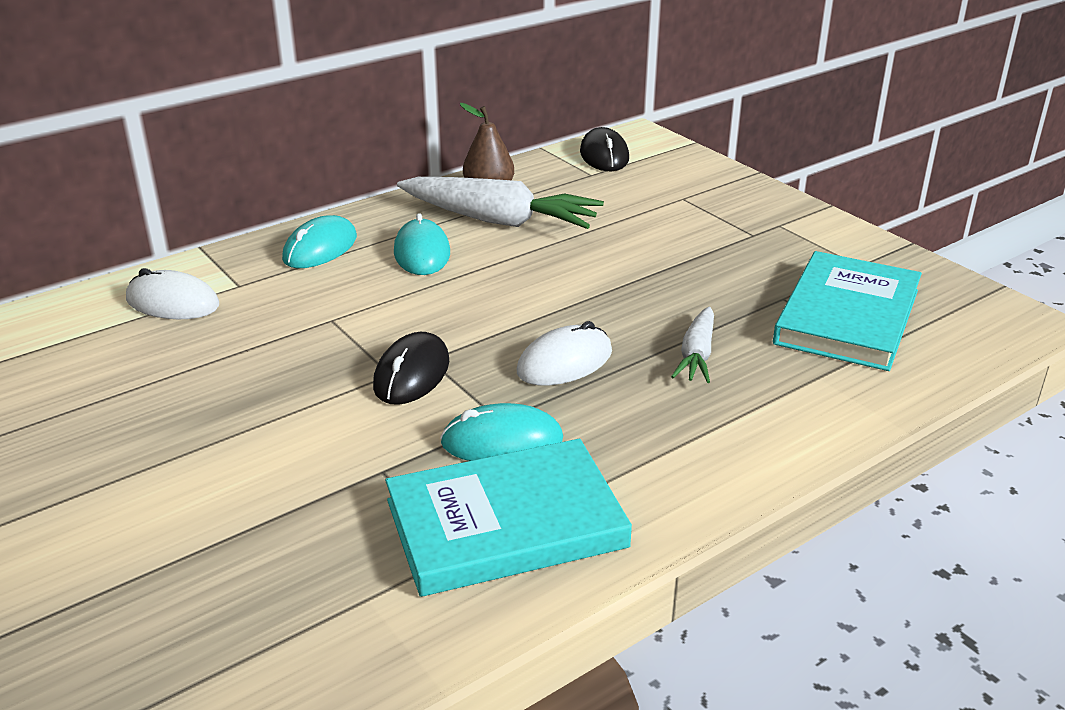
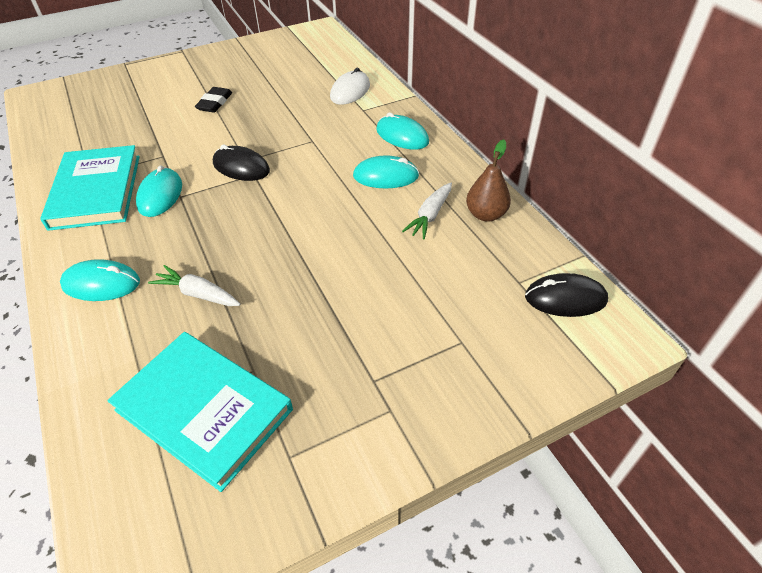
camera: 100 degrees right, 15 degrees up
(185, 449) = (214, 103): none -> black eraser
(499, 220) = (430, 216): white carrot -> white carrot, size x0.53
(564, 362) = (222, 227): white mouse -> none
(719, 442) = (101, 284): none -> turquoise mouse

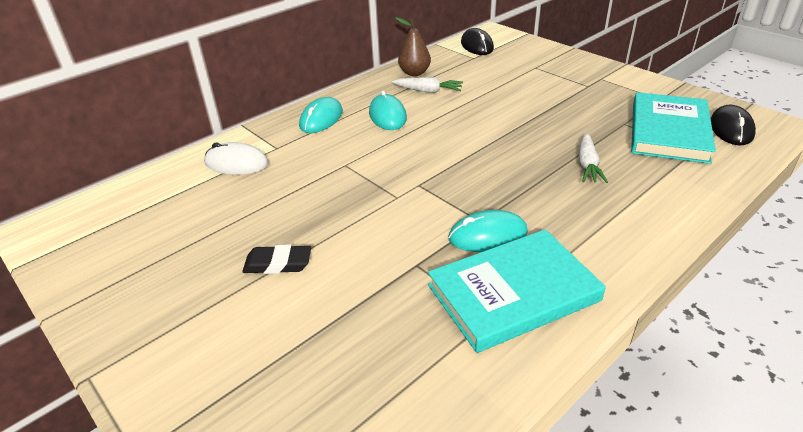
camera: 105 degrees left, 10 degrees down
(101, 284) = (627, 221): turquoise mouse -> none
(241, 167) = (411, 196): black mouse -> black mouse (731, 129)

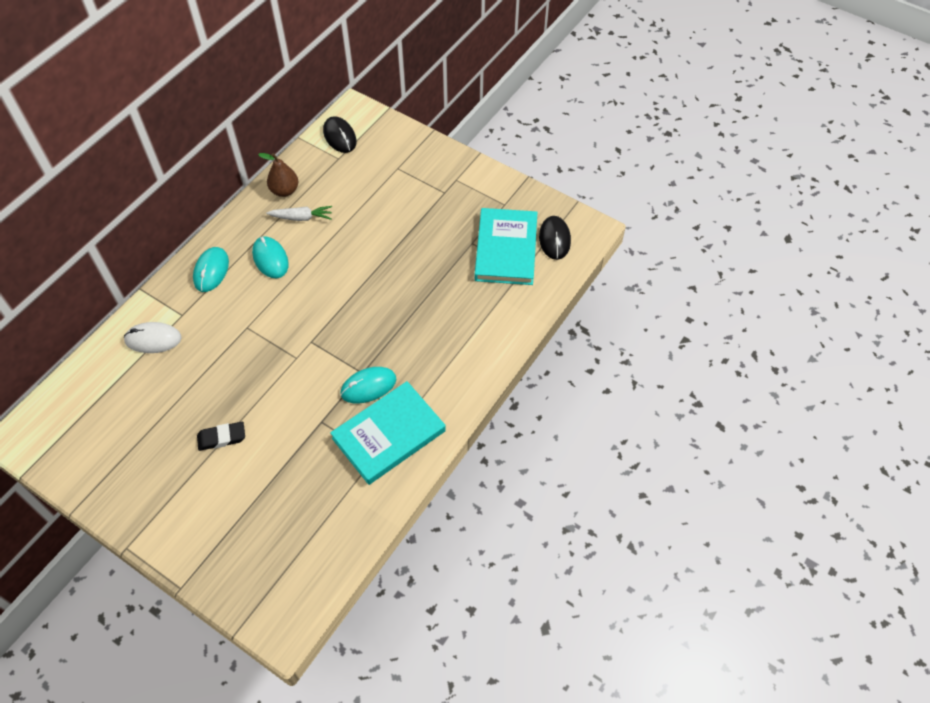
camera: 15 degrees left, 20 degrees up
(587, 165) = (440, 300): white carrot -> none

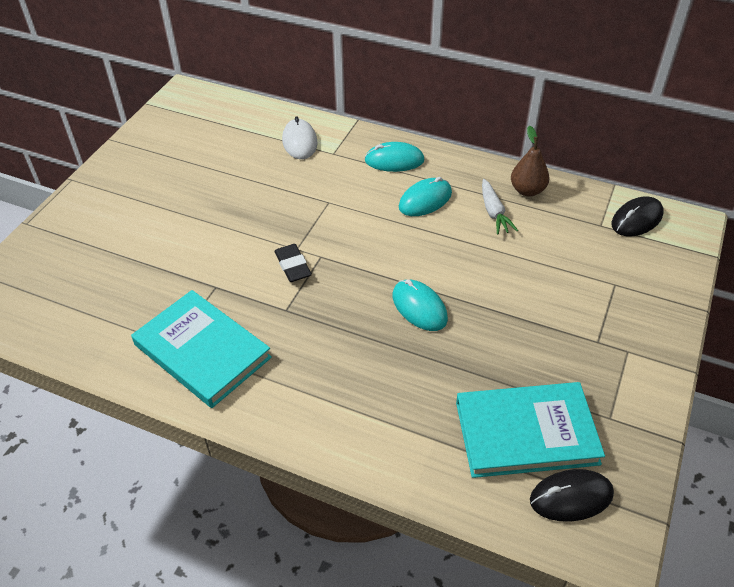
camera: 80 degrees right, 10 degrees down
(222, 438) = (190, 214): black eraser -> black eraser (293, 266)
(368, 386) = (267, 319): turquoise mouse -> turquoise mouse (419, 307)

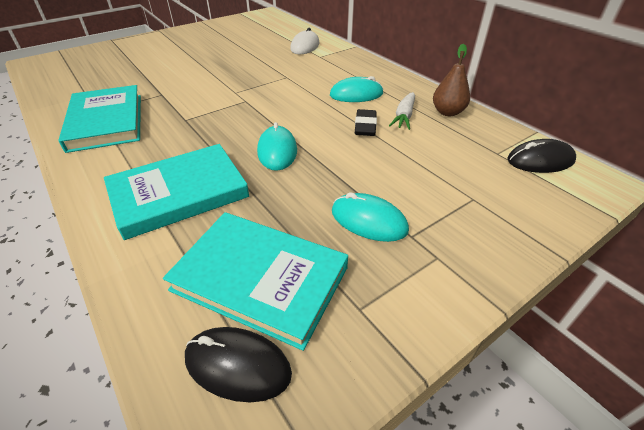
camera: 30 degrees right, 5 degrees down
(293, 266) = (221, 99): black eraser -> black eraser (365, 126)
(381, 395) = (179, 193): none -> turquoise book
(394, 160) = (358, 69): turquoise mouse -> turquoise mouse (368, 220)

